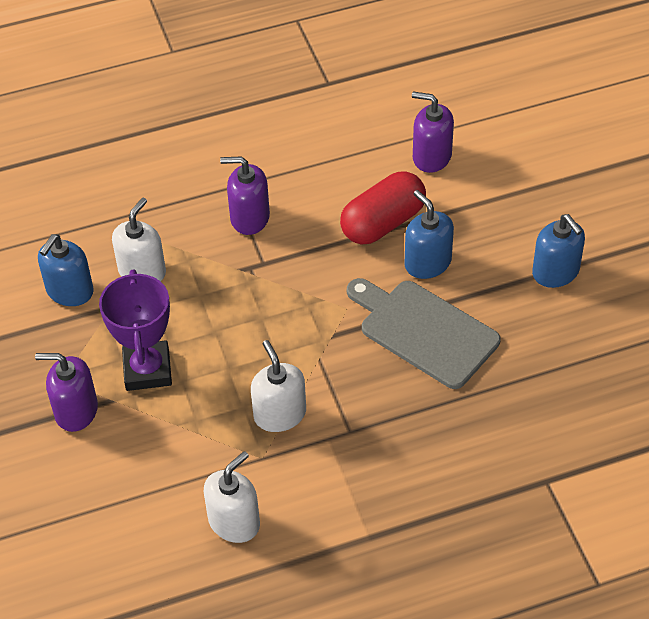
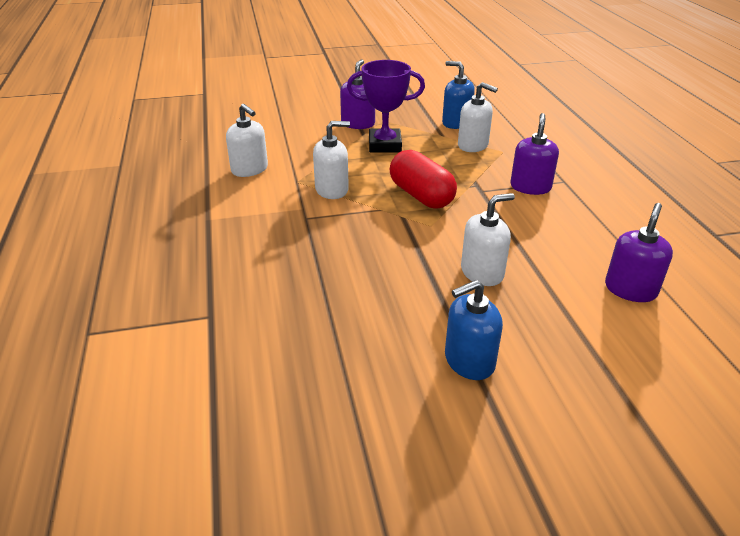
camera: 95 degrees right, 15 degrees down
(383, 223) = (532, 251): red capsule -> red capsule (421, 195)
(424, 331) = (399, 262): grey cutting board -> none
(427, 263) = (482, 272): blue soap dispenser -> white soap dispenser

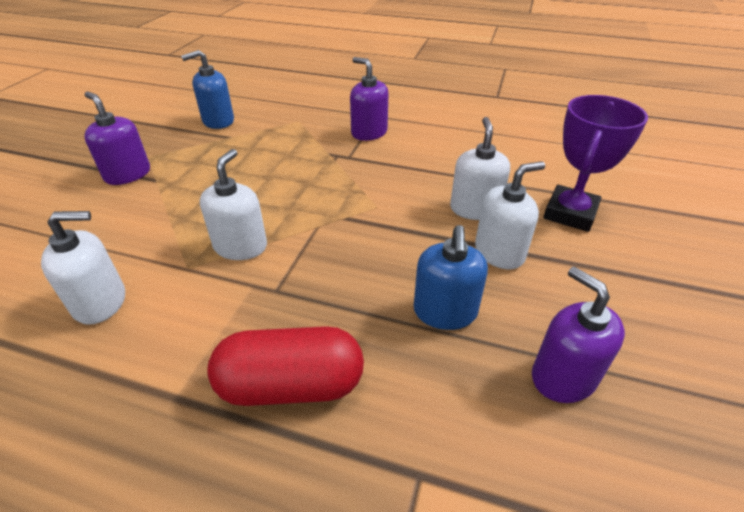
camera: 60 degrees left, 5 degrees up
(385, 145) = (198, 175): purple trophy -> purple trophy (570, 213)
(421, 195) = (320, 191): red capsule -> red capsule (291, 385)
(469, 361) = (598, 269): blue soap dispenser -> blue soap dispenser (445, 312)
(473, 145) = (269, 130): white soap dispenser -> white soap dispenser (499, 252)
(630, 289) = (540, 152): purple soap dispenser -> purple soap dispenser (563, 377)

